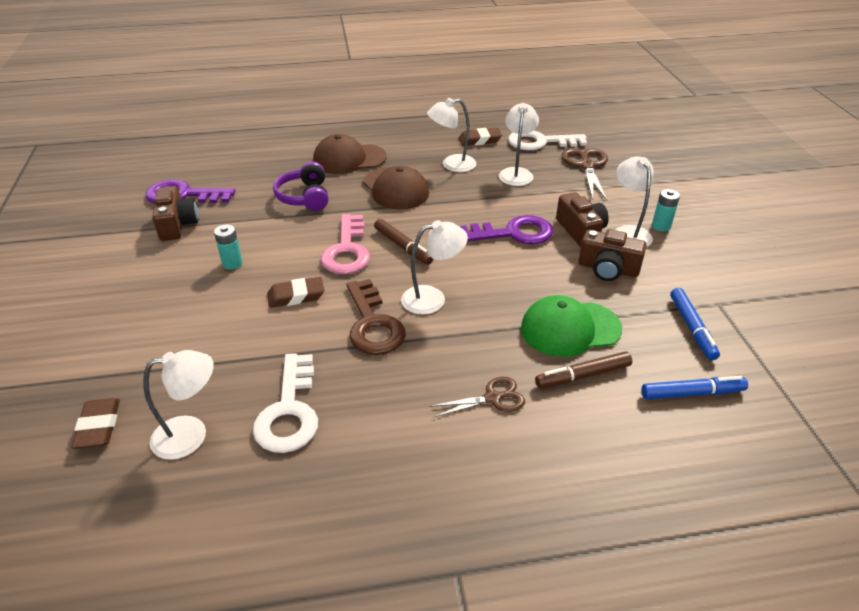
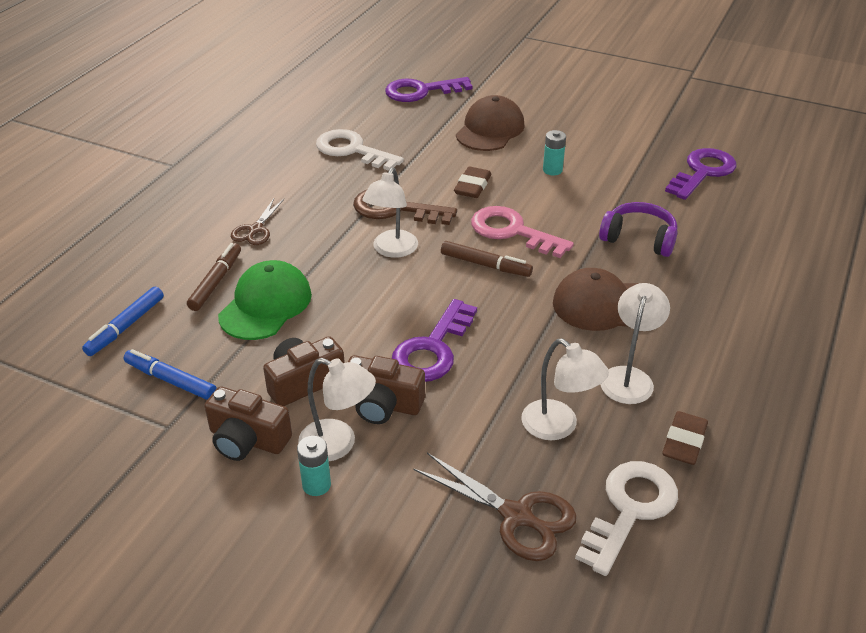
camera: 125 degrees right, 0 degrees up
(98, 426) = (421, 91): brown eraser -> purple key
(177, 224) = (646, 158): brown camera -> brown camera (247, 439)
(191, 435) = (376, 116): white lamp -> none
(349, 159) = (709, 298): brown cap -> brown cap (490, 129)
(403, 247) = (485, 265): brown marker -> brown marker turned 150 degrees counterclockwise

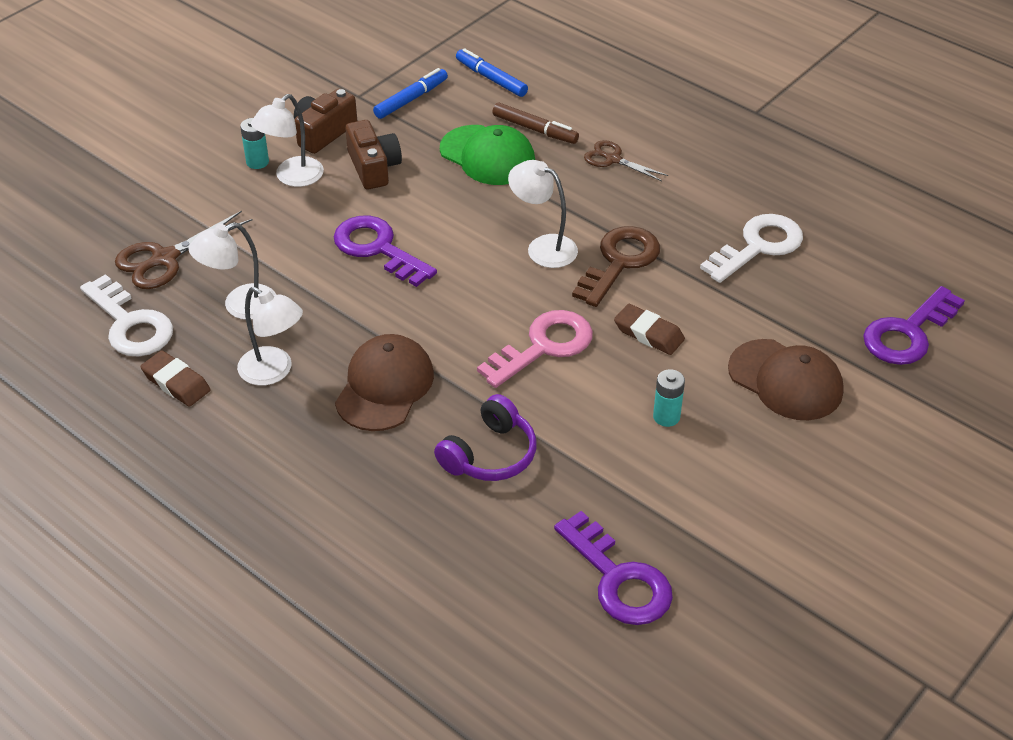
camera: 105 degrees right, 5 degrees up
(382, 404) = (323, 207): brown camera -> none
(421, 91) = (908, 333): purple key -> purple key turned 135 degrees counterclockwise
(485, 265) = (490, 311): brown marker -> none

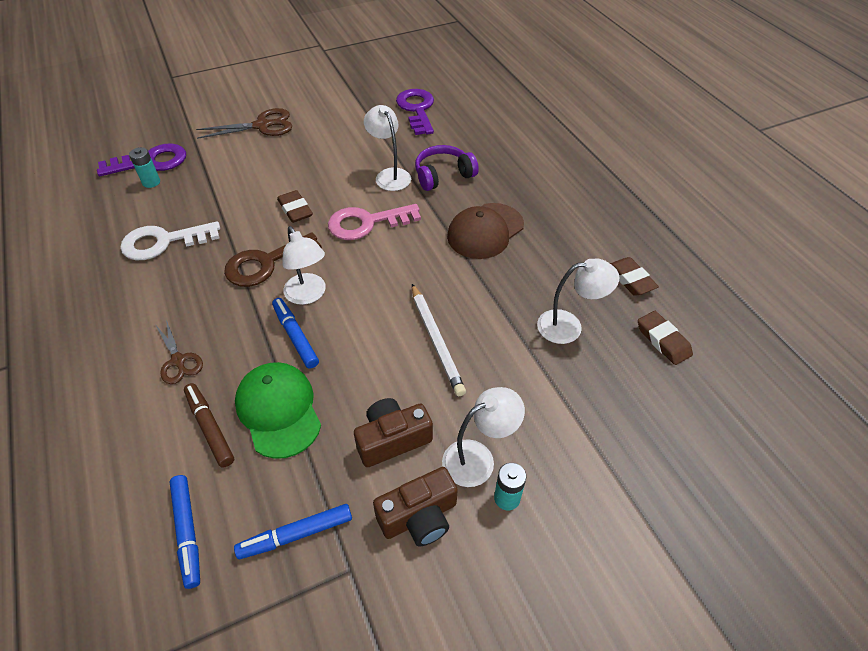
camera: 155 degrees left, 5 degrees up
(130, 324) = (663, 340): white key -> brown eraser
(164, 259) = (627, 399): brown scissors -> brown scissors (262, 126)
(274, 371) = (557, 265): white lamp -> white lamp (389, 175)
(373, 167) = (392, 439): brown camera -> brown camera turned 60 degrees clockwise
(377, 249) = (436, 341): purple key -> white pencil
(523, 209) = (295, 336): none -> blue marker
(666, 417) = (330, 164): turquoise battery -> turquoise battery (151, 182)
(785, 380) = (247, 161): brown cap -> none

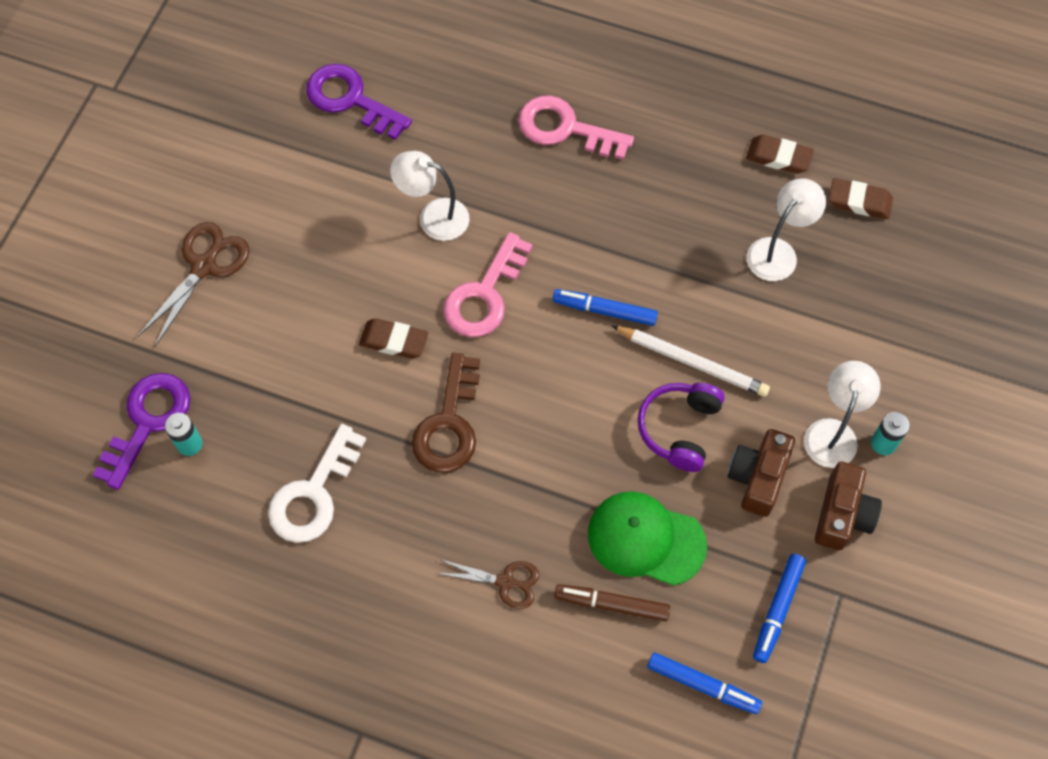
camera: 45 degrees left, 15 degrees up
(295, 336) = (573, 466): blue marker -> blue marker (604, 310)
(308, 295) = (532, 419): white lamp -> none
(443, 175) = (487, 171): purple headphones -> purple headphones (679, 429)
(485, 231) = (604, 208): brown cap -> none
(511, 184) = (565, 129): none -> pink key

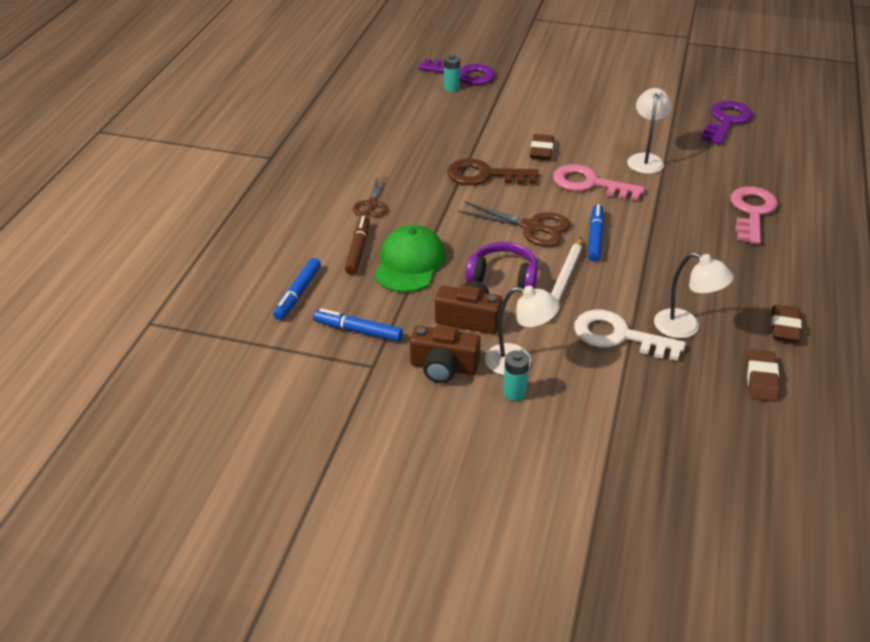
camera: 85 degrees right, 25 degrees down
(204, 266) = (573, 82): brown scissors -> brown scissors (532, 227)
(314, 494) = (425, 130): white key -> white key (618, 336)

